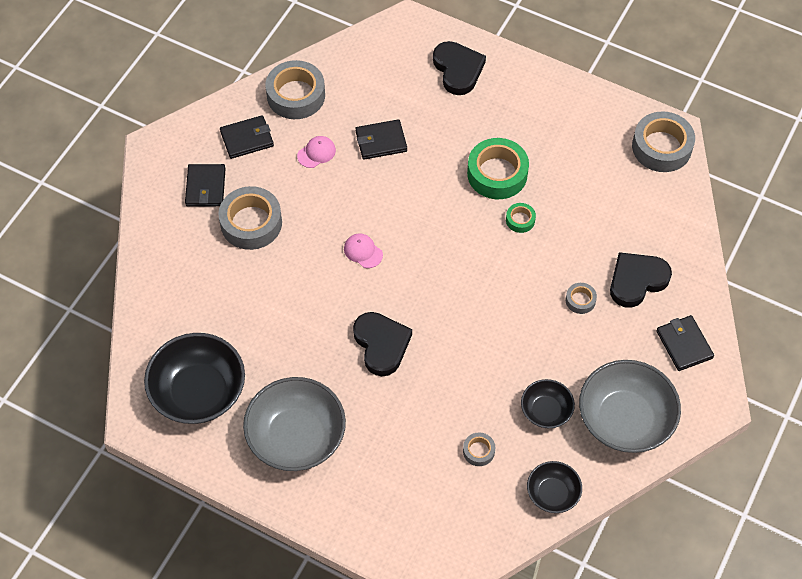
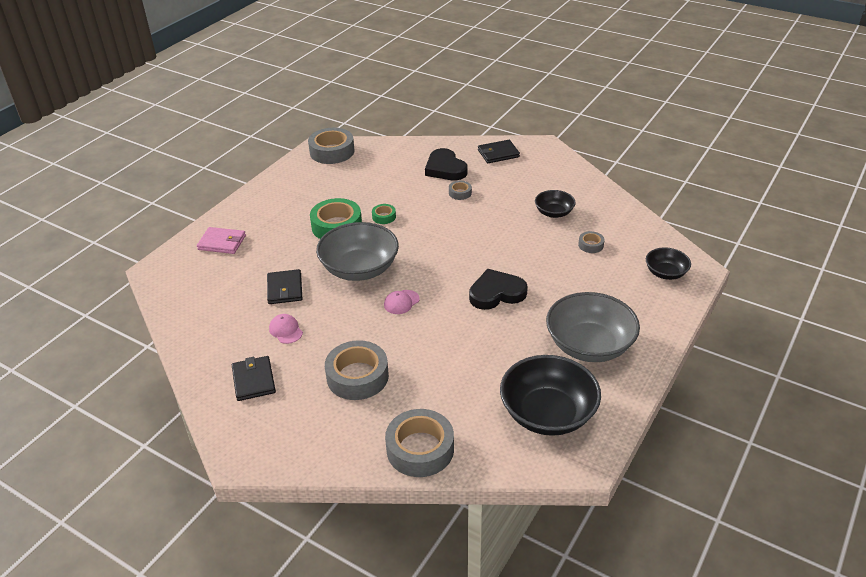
camera: 85 degrees left, 20 degrees down
(205, 187) = (306, 412): black wallet -> none
(296, 95) = (211, 344): grey tape -> grey tape (420, 449)
(458, 70) = (222, 242): black heart -> pink wallet
(552, 493) = (620, 213): black bowl -> black bowl (665, 273)
(625, 419) = (558, 180): grey bowl -> grey bowl (359, 269)

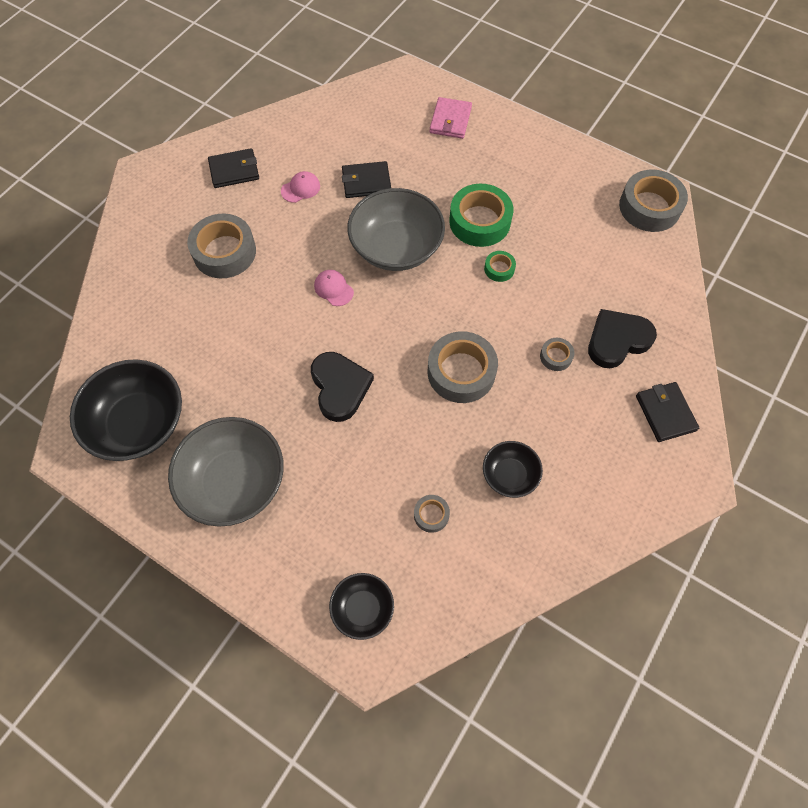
camera: 90 degrees right, 25 degrees up
(420, 449) = (119, 305): grey tape -> grey tape (461, 372)

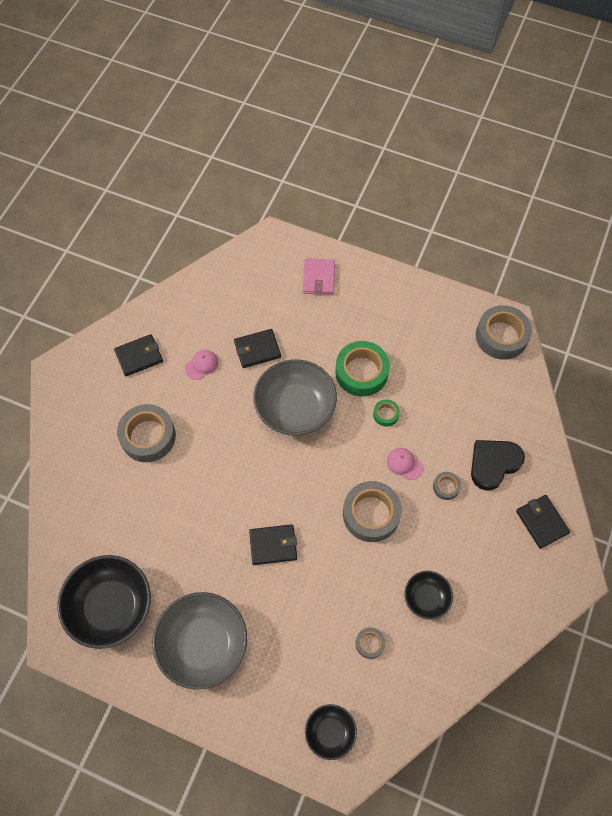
camera: 10 degrees left, 0 degrees up
(333, 289) = (249, 456): pink cap -> pink cap (404, 464)
(340, 387) = (273, 545): black heart -> black wallet

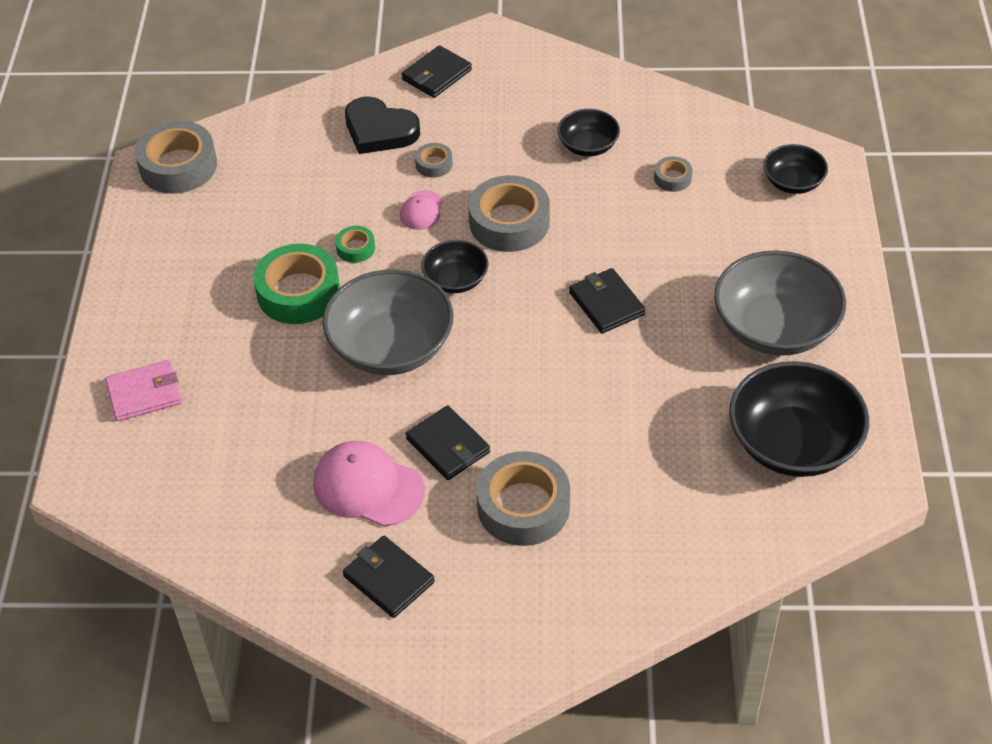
camera: 110 degrees left, 15 degrees down
(201, 365) = (368, 487): pink cap -> pink cap, size x1.86
(257, 350) = (310, 425): black wallet -> black wallet (448, 445)
(333, 462) = (456, 280): none -> black bowl

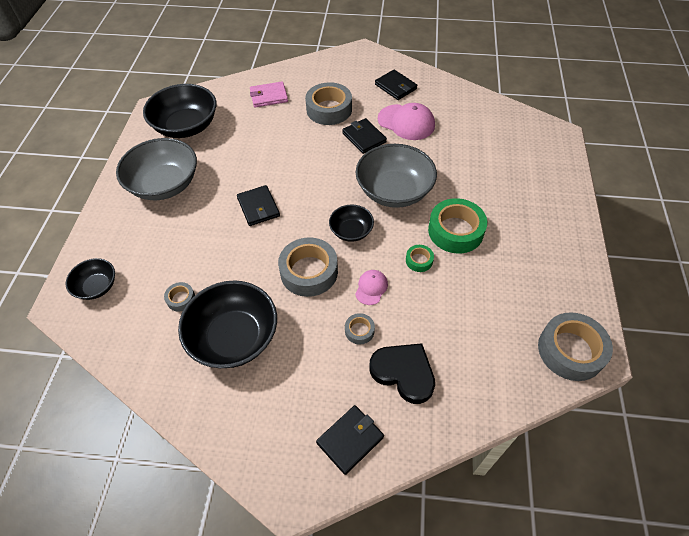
camera: 175 degrees left, 5 degrees up
(144, 393) = (539, 176): pink wallet -> pink wallet (268, 96)
(588, 146) = (234, 337): black bowl -> black bowl, size x1.87

